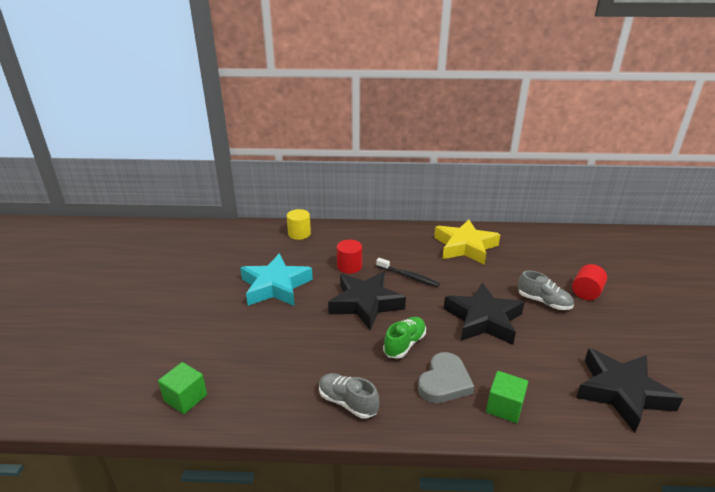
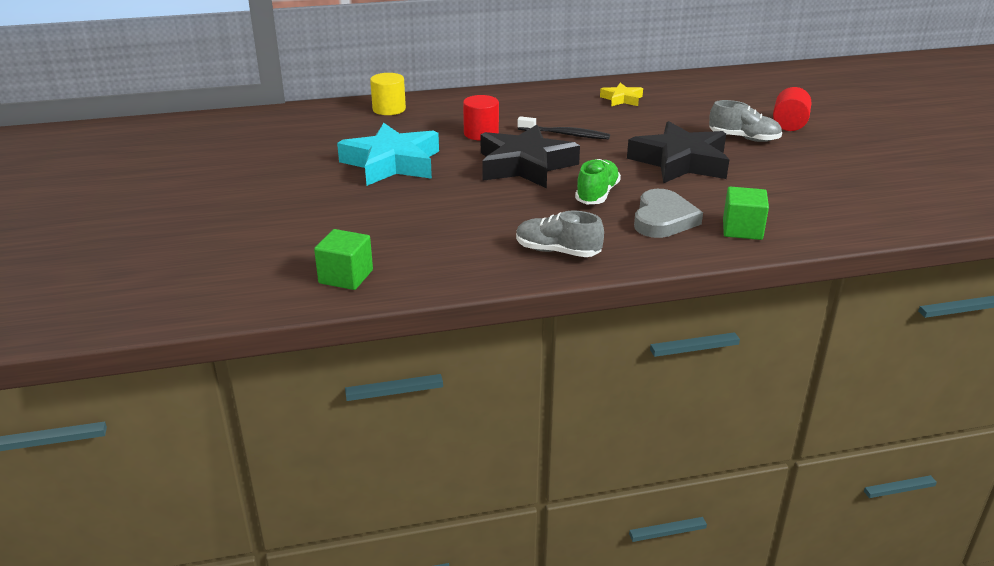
camera: 15 degrees left, 0 degrees up
(465, 246) = (622, 99): yellow star -> yellow star, size x0.49
(622, 392) = (863, 201): black star -> none

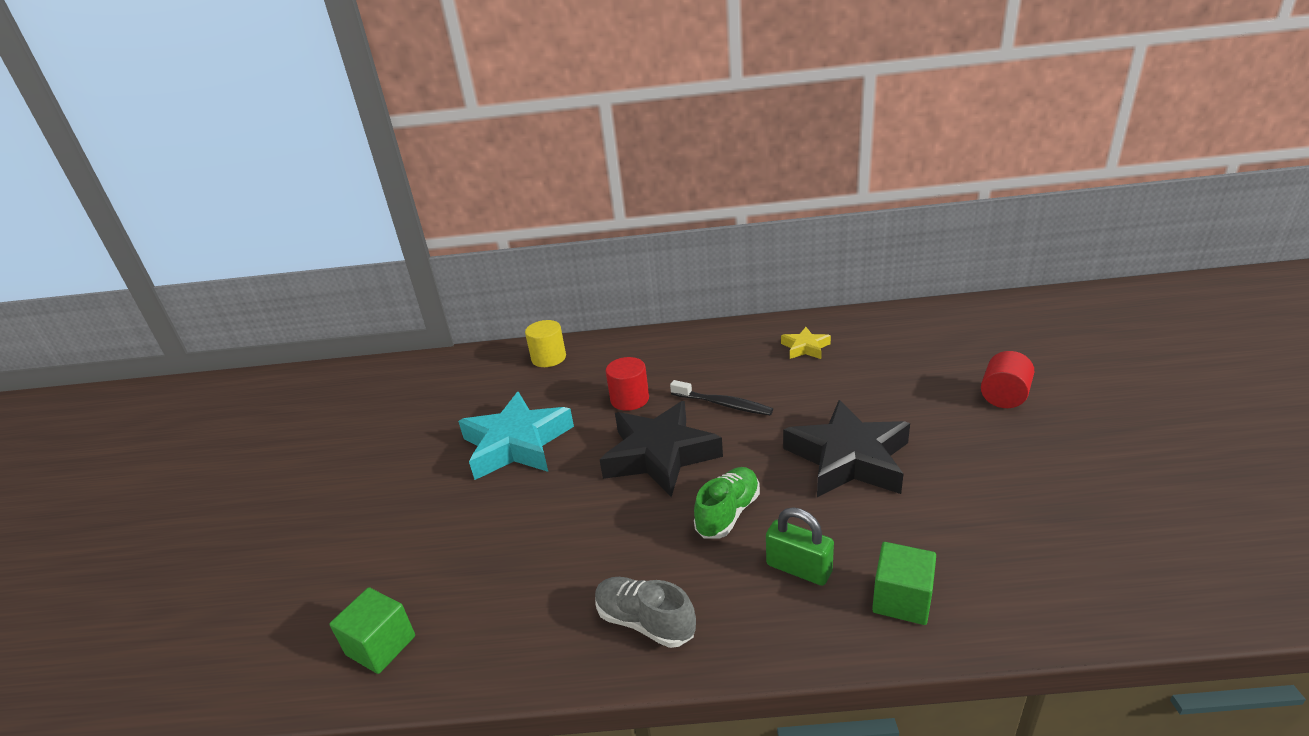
camera: 15 degrees right, 0 degrees up
(663, 219) = (799, 568): grey heart -> green padlock
(744, 138) = (939, 419): grey shoe -> none

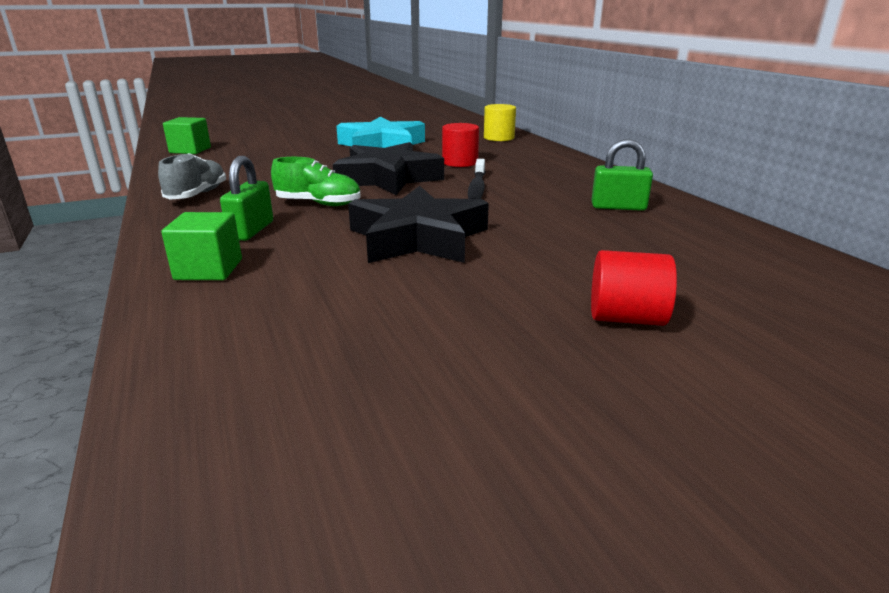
camera: 65 degrees right, 5 degrees down
(805, 348) = (618, 207): yellow star -> green padlock

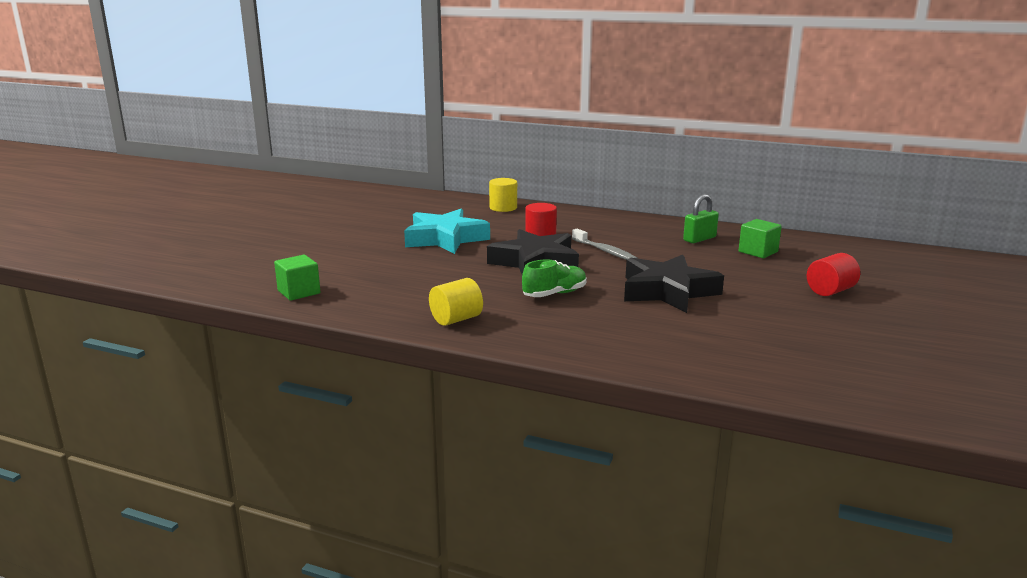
camera: 45 degrees left, 5 degrees down
(197, 195) = (456, 319): grey shoe -> yellow cylinder
(209, 269) = (631, 350): green cube -> green cube (758, 252)
(251, 230) = (576, 324): green padlock -> none
(477, 188) = (605, 251): black toothbrush -> grey toothbrush

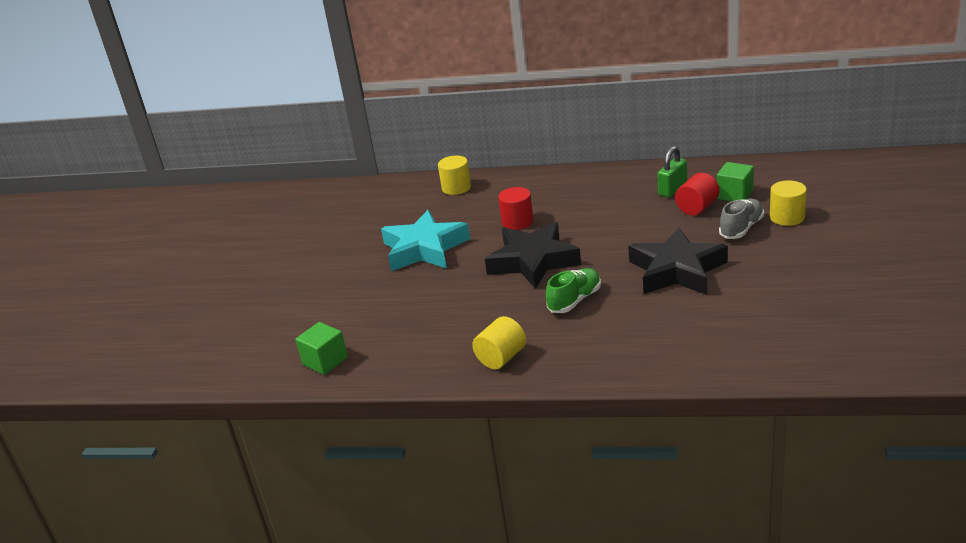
camera: 10 degrees left, 10 degrees up
(605, 251) = (591, 229): grey toothbrush -> none
(750, 274) = (741, 228): none -> grey shoe
(802, 274) = (787, 217): none -> yellow cylinder
(830, 291) = (820, 233): red cylinder -> red cylinder (697, 208)

